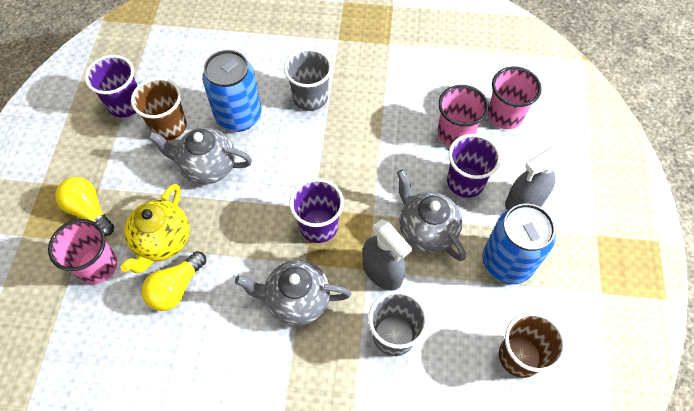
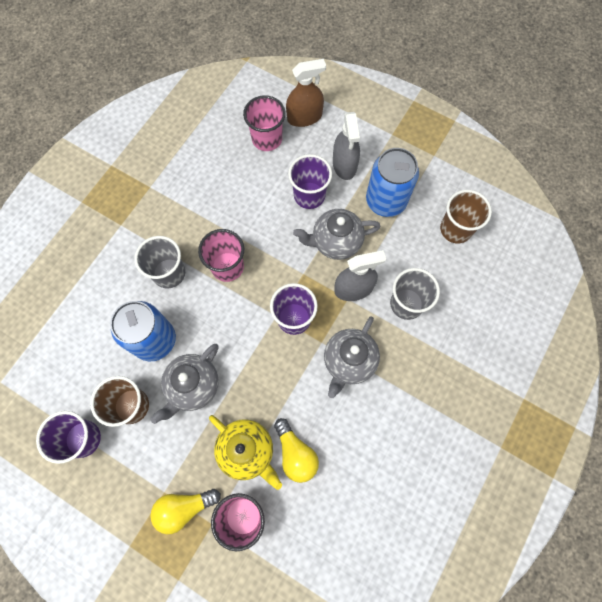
camera: 65 degrees left, 10 degrees up
(455, 133) = (264, 181): pink cup -> pink cup (227, 267)
(555, 139) = (304, 117): none -> brown spray bottle

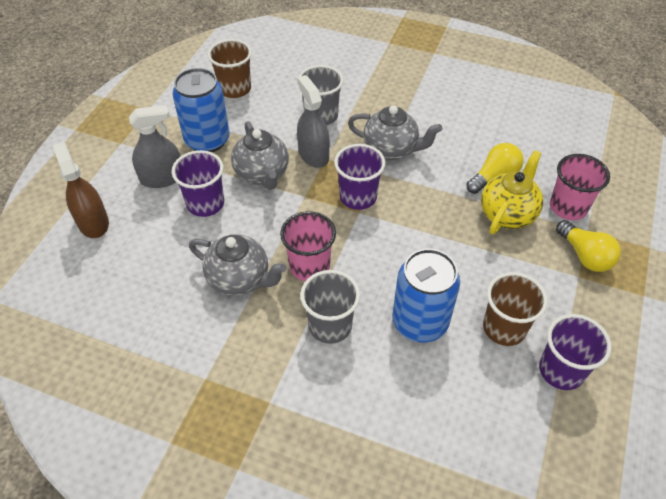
camera: 100 degrees left, 20 degrees down
(193, 386) = (460, 272): grey teapot -> grey teapot (240, 279)
(267, 139) = (125, 256): pink cup -> none

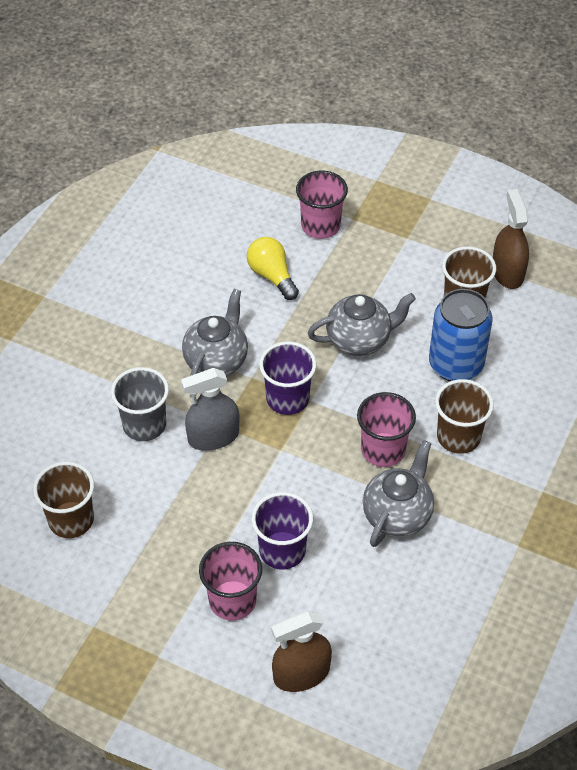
camera: 85 degrees left, 0 degrees up
(162, 178) = (232, 600): grey spray bottle -> pink cup
(207, 140) = (170, 551): blue can -> none
(262, 174) = (240, 491): grey teapot -> grey teapot (359, 340)
(330, 326) = (458, 437): grey cup -> brown cup
(507, 214) = (325, 275): yellow teapot -> none
(561, 370) = (507, 272): purple cup -> brown spray bottle
(585, 256) = (383, 228): yellow light bulb -> none

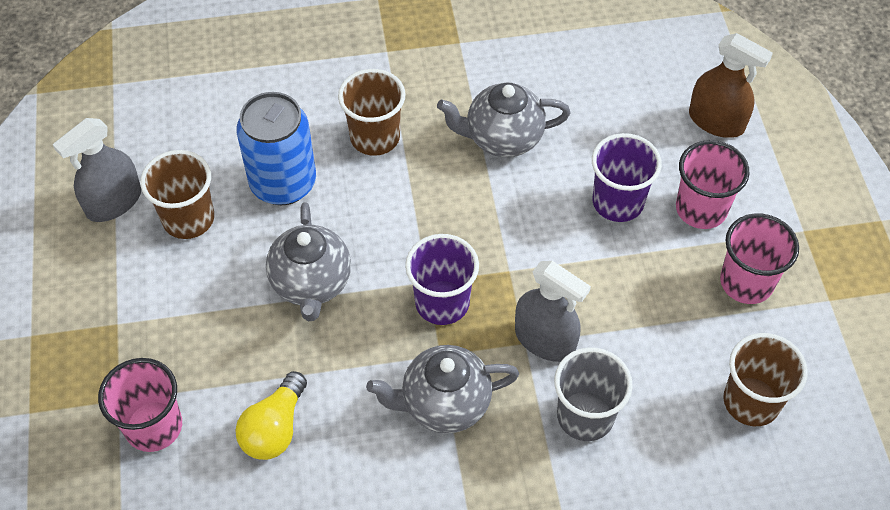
camera: 125 degrees left, 5 degrees up
(359, 340) = (311, 283): grey teapot -> grey teapot turned 135 degrees counterclockwise
(383, 450) = (439, 187): pink cup -> pink cup (746, 282)
(507, 272) = (114, 202): brown spray bottle -> grey spray bottle

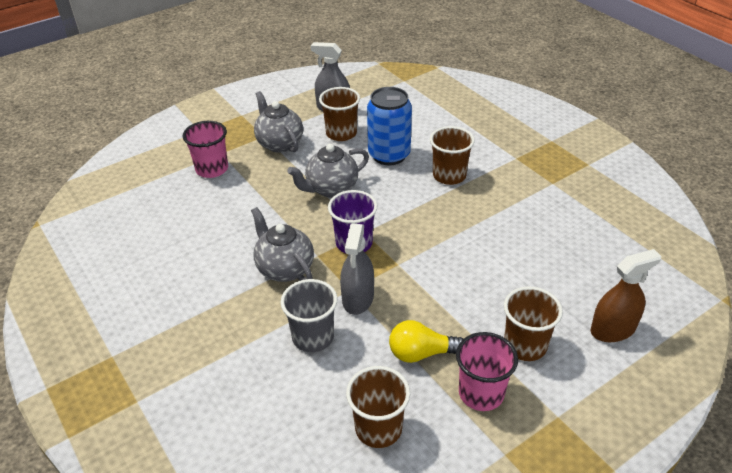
camera: 65 degrees right, 15 degrees down
(275, 428) = (232, 209): yellow light bulb -> yellow light bulb (421, 353)
(502, 138) = (496, 227): grey teapot -> grey teapot (279, 143)
(617, 202) = (493, 298): purple cup -> none
(701, 209) = (525, 345): pink cup -> brown cup
(716, 121) = (613, 329): brown spray bottle -> brown spray bottle turned 120 degrees counterclockwise

